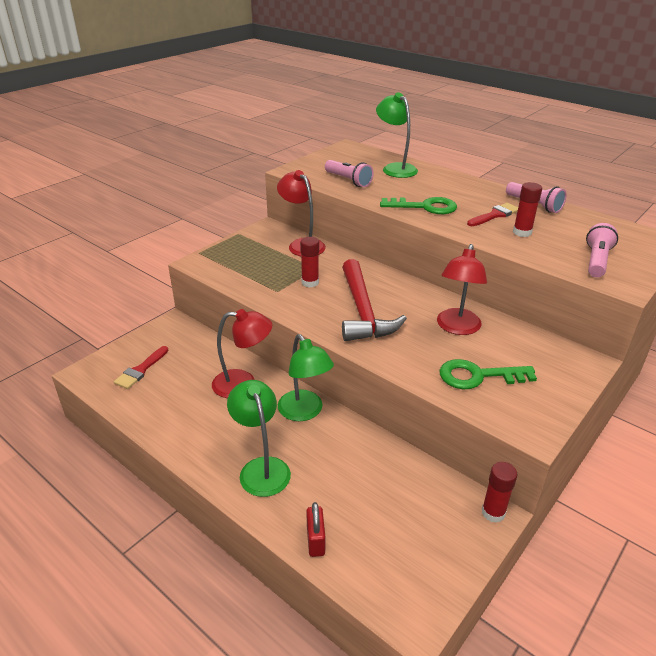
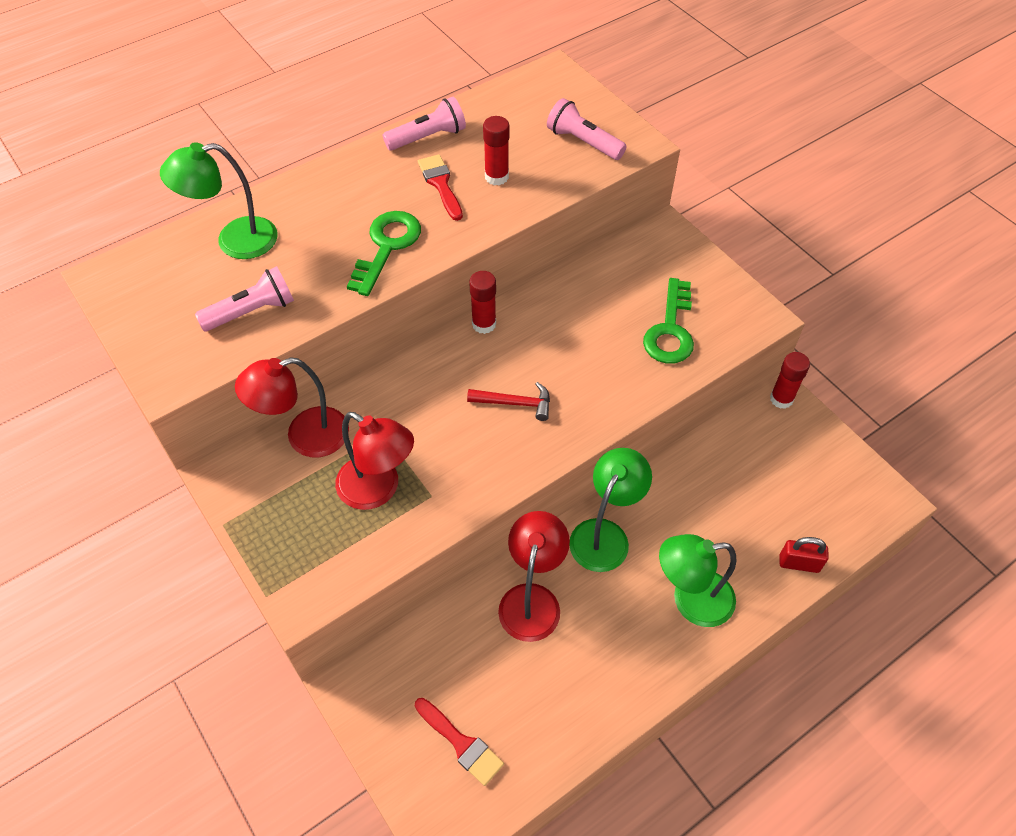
camera: 75 degrees left, 20 degrees up
(304, 412) = (605, 534): green lamp -> green lamp turned 45 degrees counterclockwise
(310, 282) = (422, 449): red glue stick -> red glue stick (484, 324)
(363, 311) = (515, 403): red hammer -> red hammer, size x0.48
(457, 328) = (578, 318): red lamp -> red lamp (378, 489)

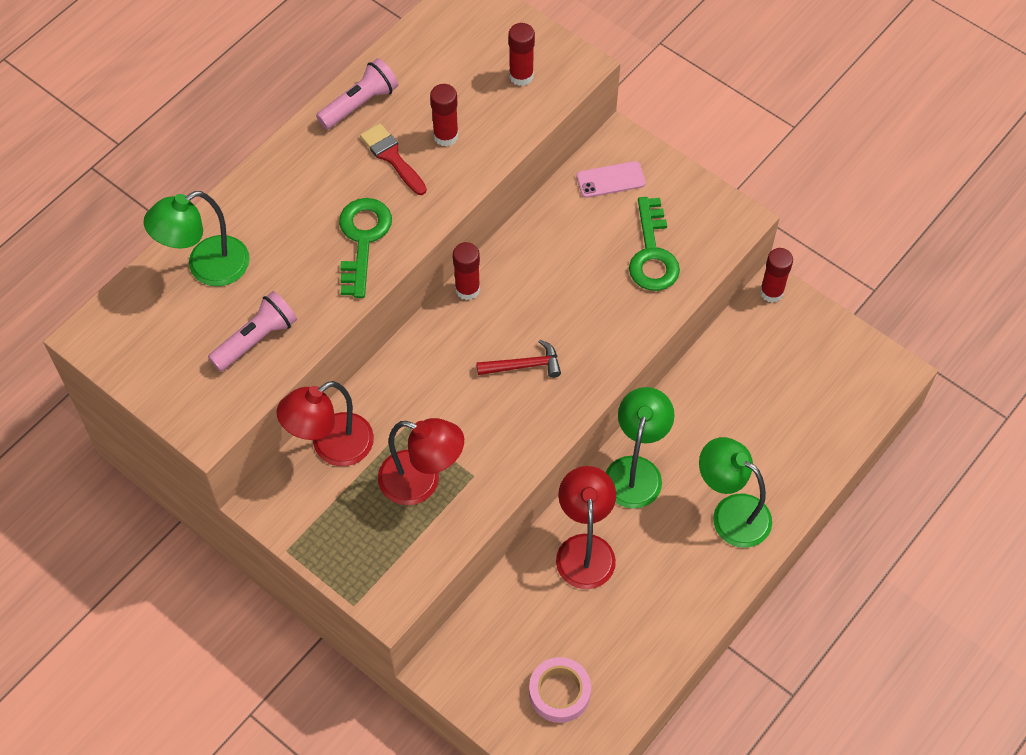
camera: 15 degrees left, 5 degrees up
(461, 743) = (559, 692): red brush -> pink tape
(583, 142) = (521, 76): pink flashlight -> red glue stick
(648, 259) = (610, 180): none -> pink phone
(690, 600) = (731, 513): green lamp -> green lamp turned 60 degrees clockwise
(799, 563) = (822, 454): red padlock -> none

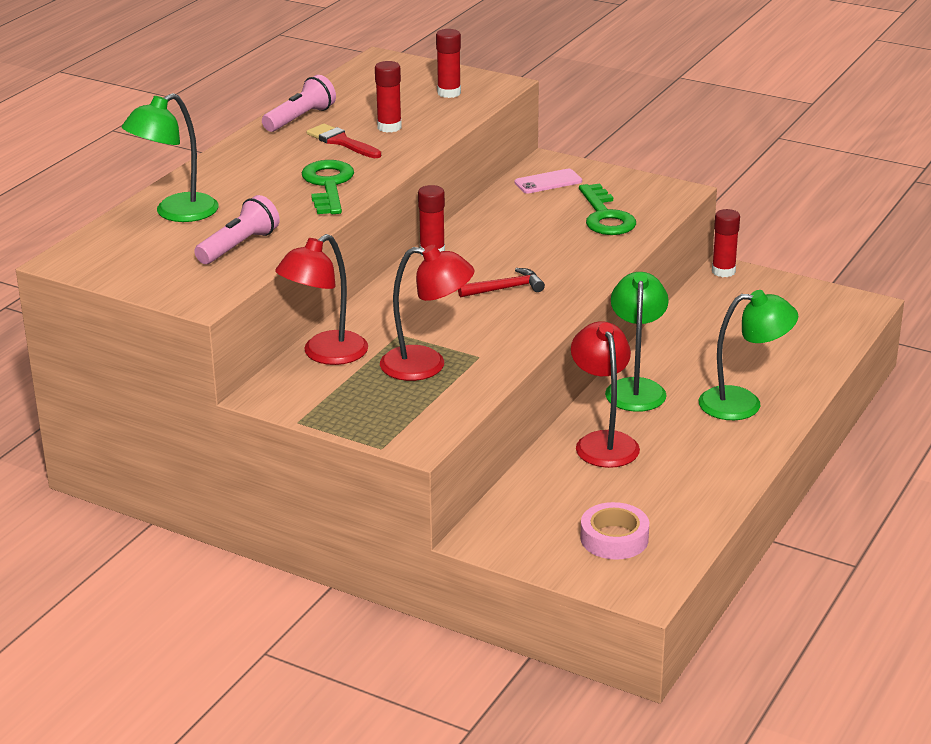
camera: 10 degrees left, 30 degrees down
(731, 513) = (743, 404): green lamp -> green lamp turned 150 degrees clockwise

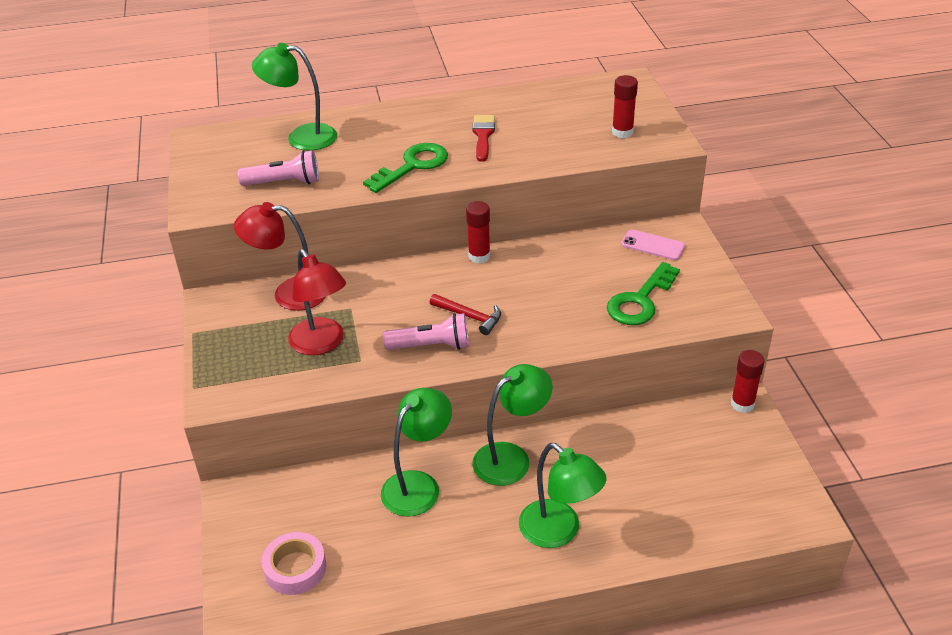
camera: 50 degrees right, 10 degrees up
(300, 118) = (494, 103): pink flashlight -> pink flashlight (431, 346)
(389, 127) = (532, 140): red glue stick -> none
(603, 442) = (418, 485): red lamp -> green lamp

